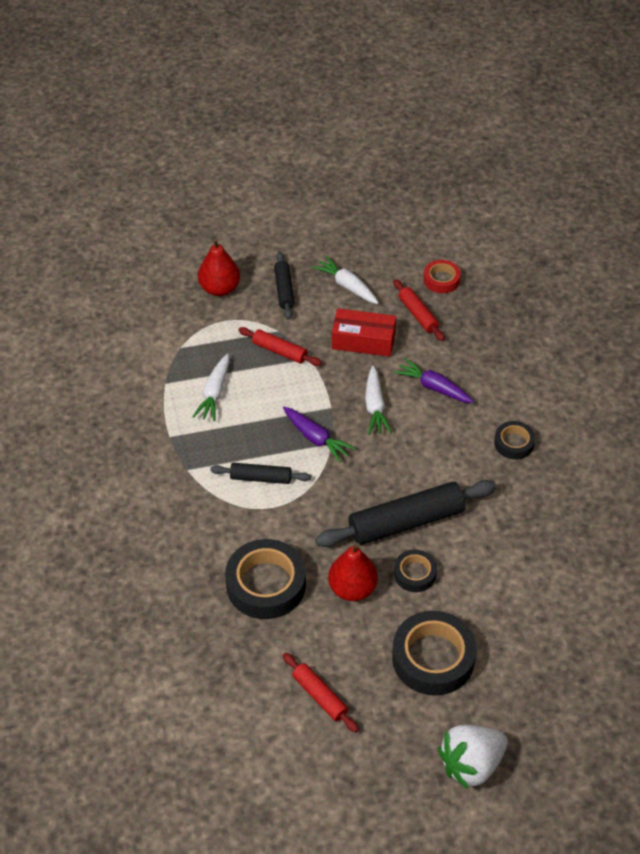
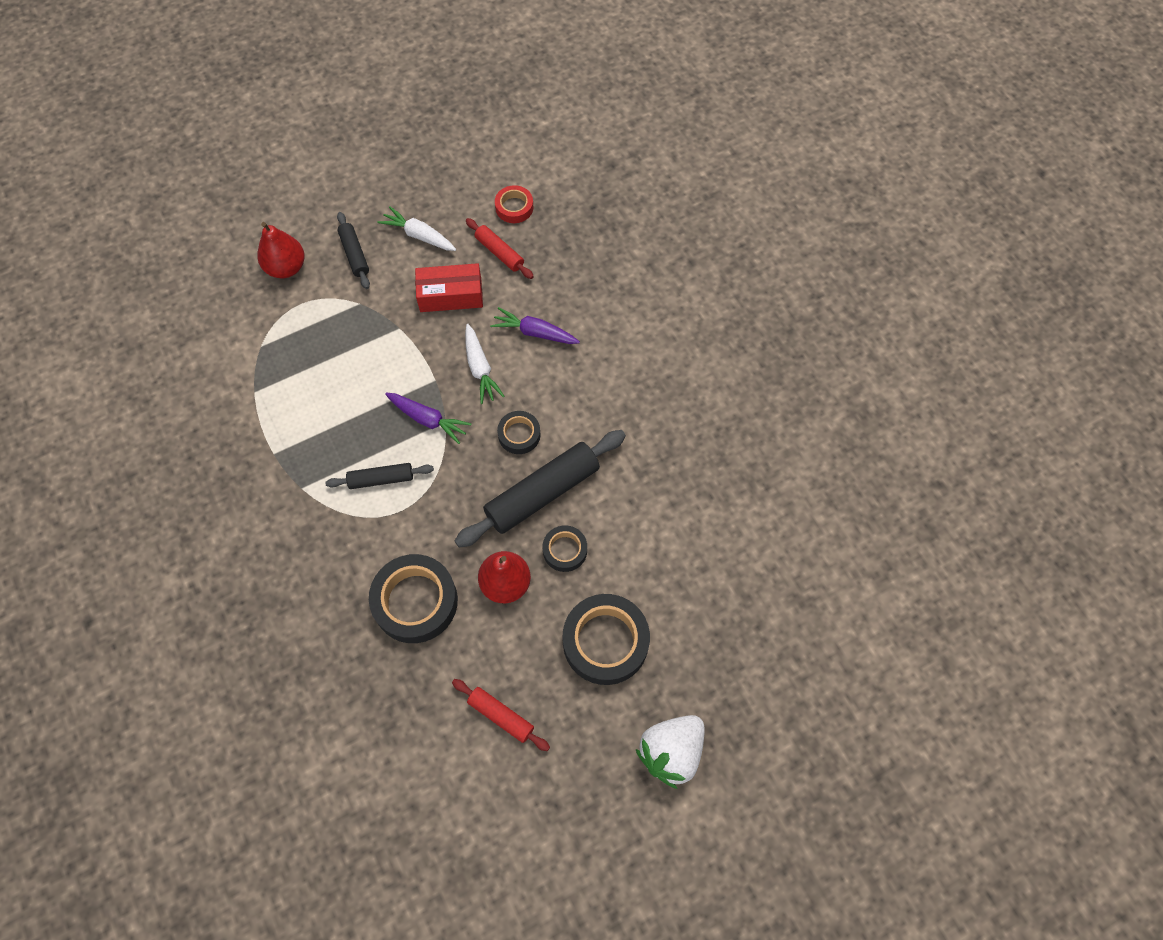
camera: 15 degrees left, 15 degrees up
(214, 393) = (309, 391): white carrot -> none
(279, 351) = (366, 327): red rolling pin -> none
(514, 443) = (630, 377): black tape -> black tape (519, 435)

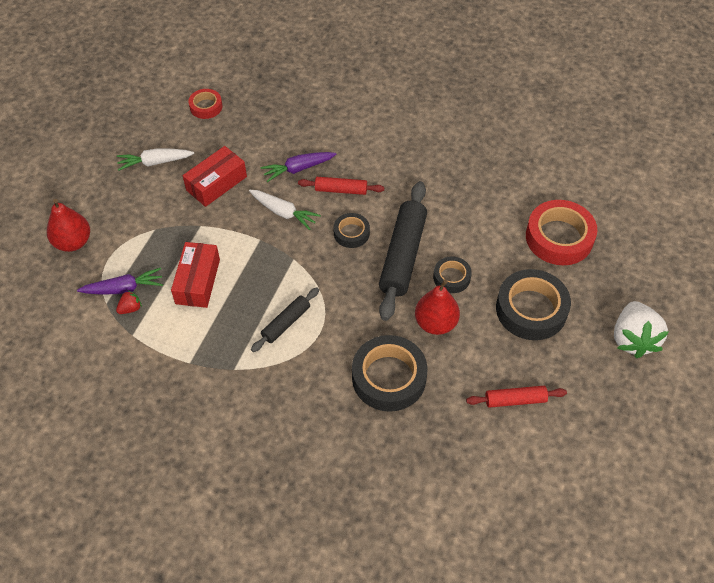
camera: 40 degrees left, 10 degrees down
(274, 366) = (130, 308): none -> red strawberry
(348, 382) = (198, 281): none -> red box
(354, 254) = (118, 202): black rolling pin -> none
(428, 419) = (280, 266): purple carrot -> purple carrot (124, 288)
(499, 253) = (224, 138): red rolling pin -> red rolling pin (341, 190)
(708, 591) = (559, 237): none -> red tape

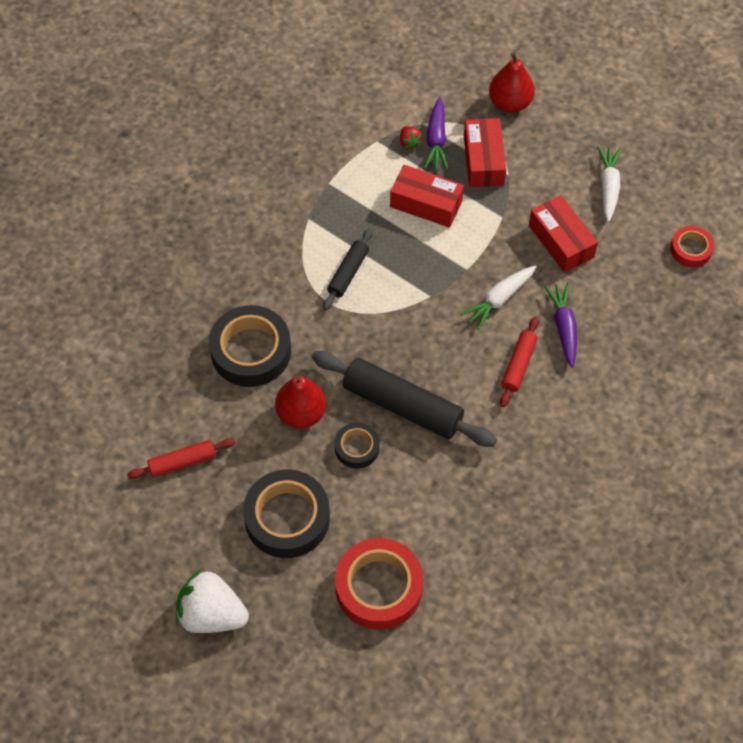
camera: 105 degrees right, 5 degrees up
(142, 249) = (483, 160): none -> red box
(286, 323) = (348, 273): black rolling pin -> black rolling pin turned 60 degrees clockwise
(351, 233) = (450, 361): black tape -> none
(515, 400) = (182, 462): red rolling pin -> red rolling pin turned 60 degrees clockwise

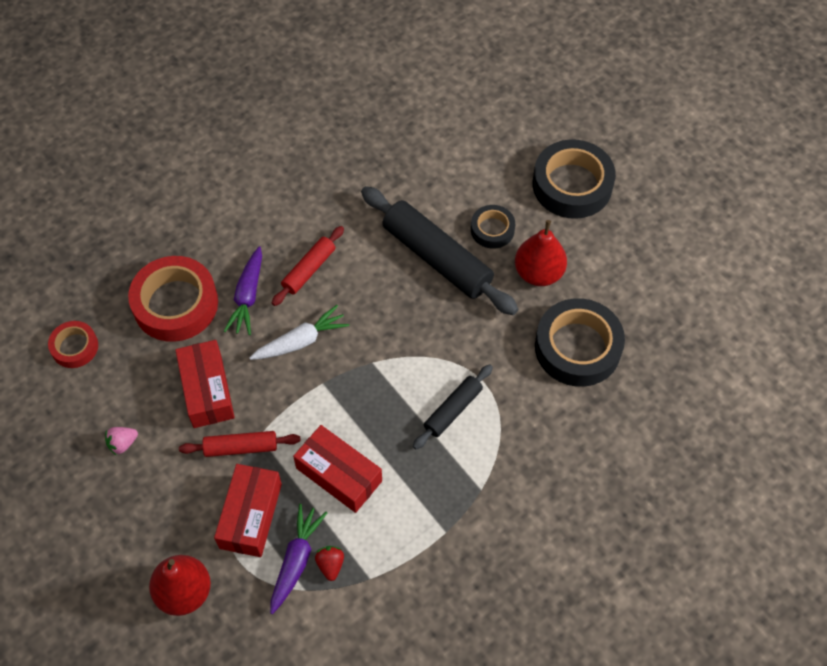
camera: 165 degrees left, 0 degrees up
(182, 462) = (664, 254): red rolling pin -> red rolling pin (241, 447)
(212, 614) = (652, 126): white strawberry -> none
(379, 587) = (504, 115): red tape -> red tape (175, 304)
(608, 187) = (123, 444): white carrot -> pink strawberry

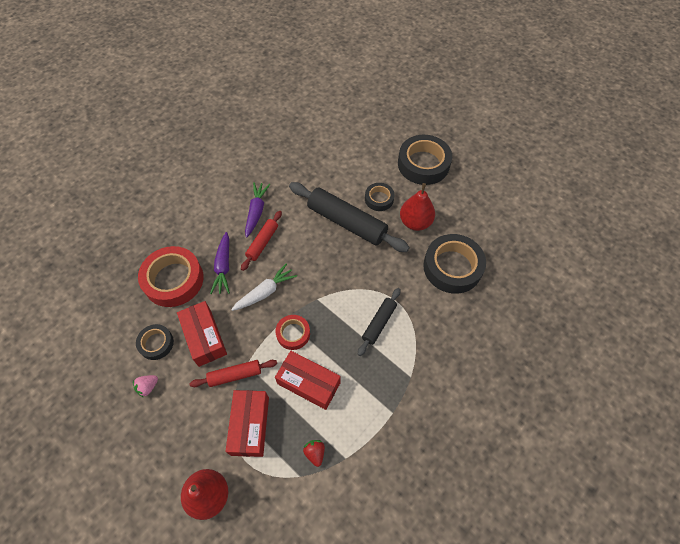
camera: 10 degrees left, 0 degrees up
(75, 347) = (104, 321): red tape -> red tape (293, 333)
(141, 388) = (156, 343): none -> black tape
(296, 560) = (289, 454): purple carrot -> purple carrot (256, 212)

